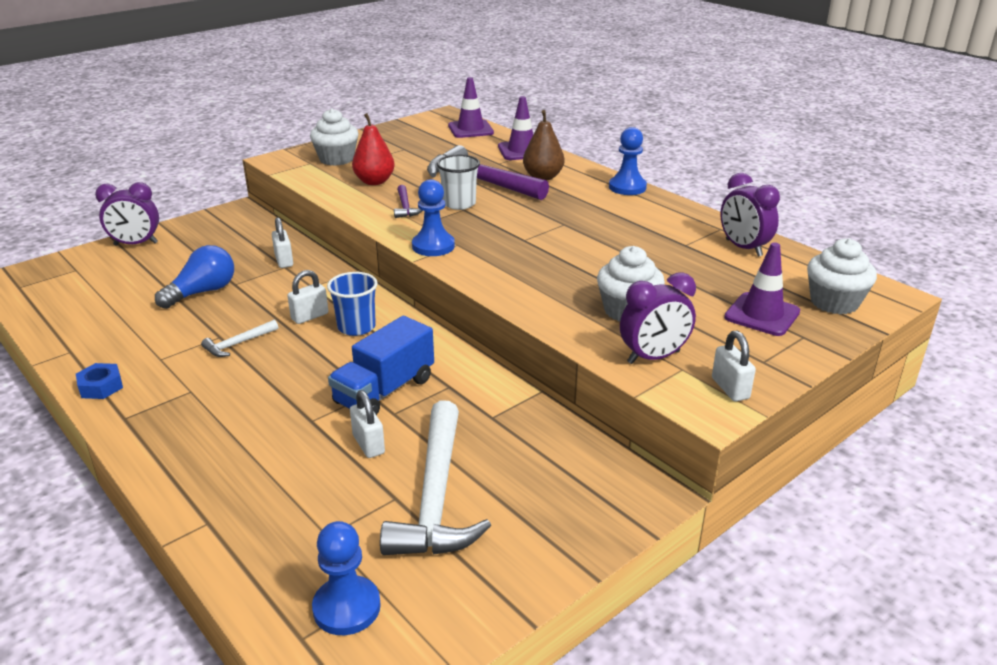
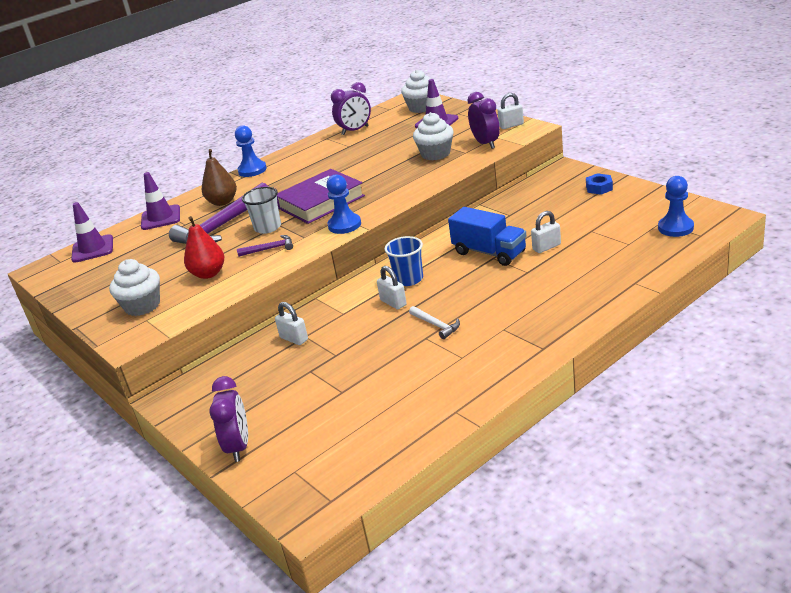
camera: 85 degrees left, 0 degrees up
(101, 386) = (506, 373): blue nut -> blue nut (599, 188)
(202, 292) = (350, 368): blue light bulb -> none
(284, 261) = (294, 339): white padlock -> white padlock turned 60 degrees clockwise
(436, 496) = (585, 219): white hammer -> none
(508, 230) = (321, 202): none -> purple book

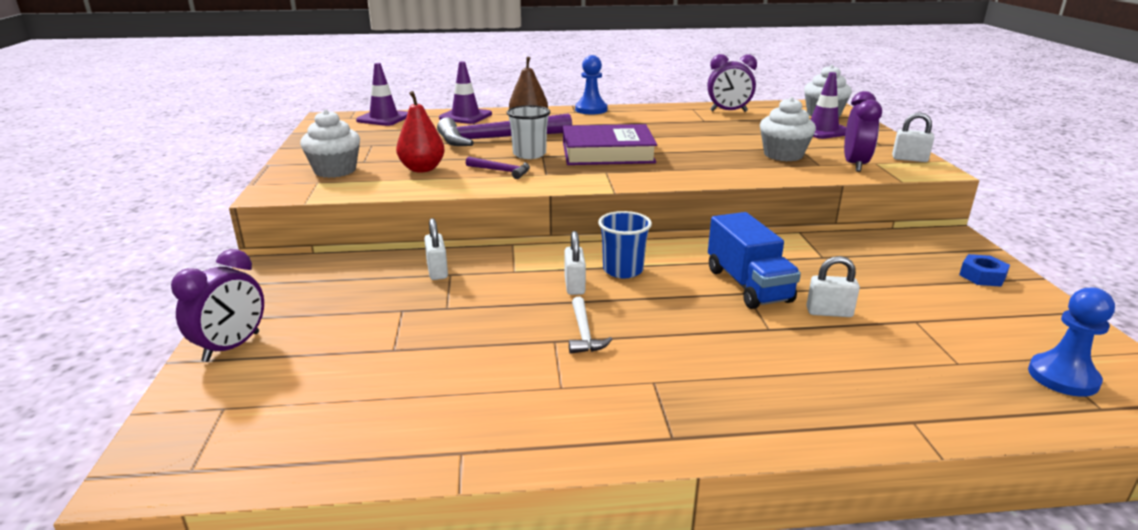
camera: 30 degrees right, 5 degrees down
(344, 225) = (597, 179): blue pawn -> none

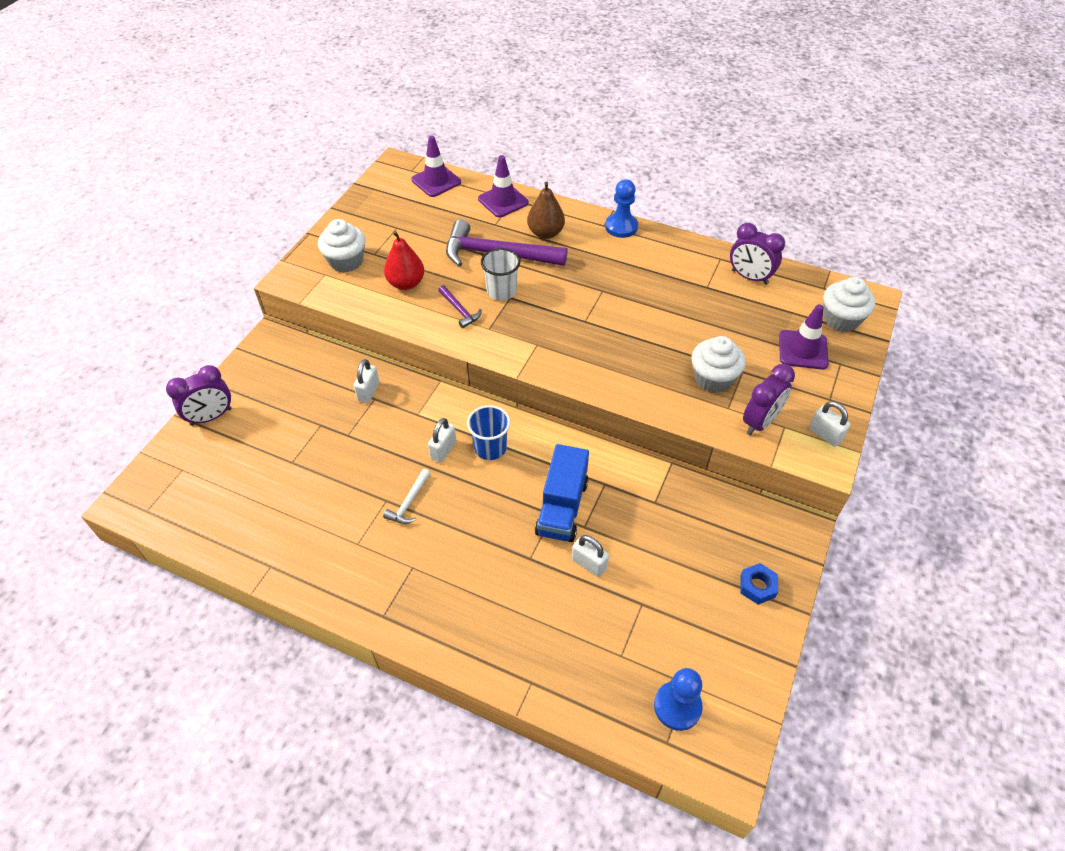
camera: 30 degrees right, 25 degrees up
(607, 153) = (565, 313): purple book -> none

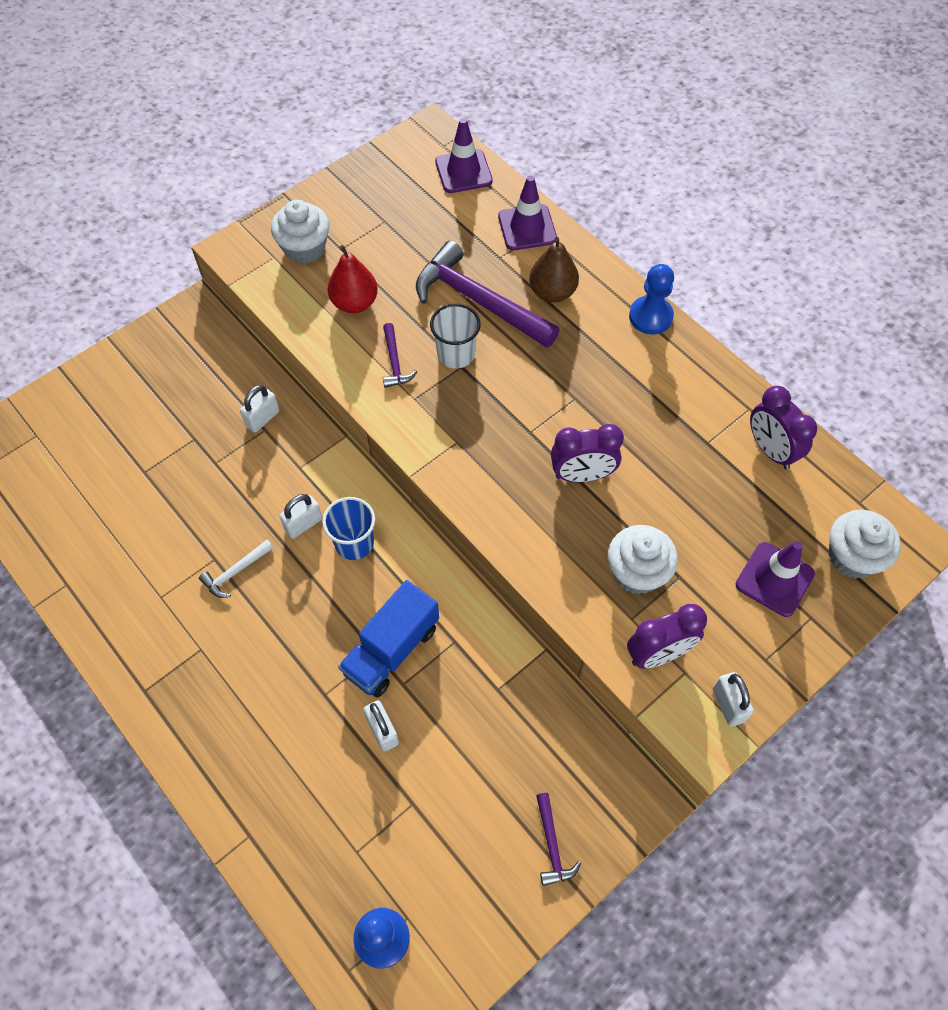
camera: 25 degrees right, 10 degrees up
(211, 417) = (91, 384): purple clock -> purple clock (582, 475)
(757, 586) = (552, 845): blue nut -> purple hammer

